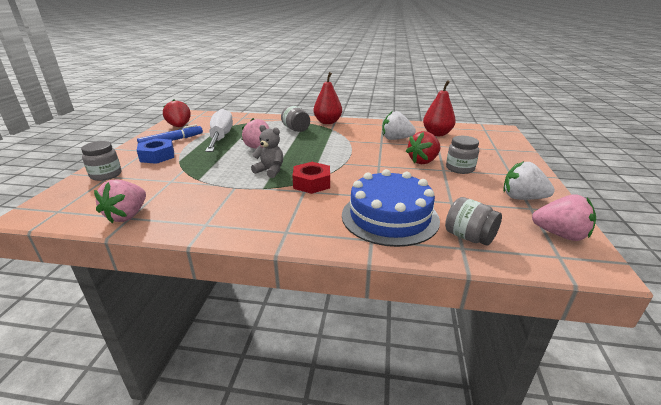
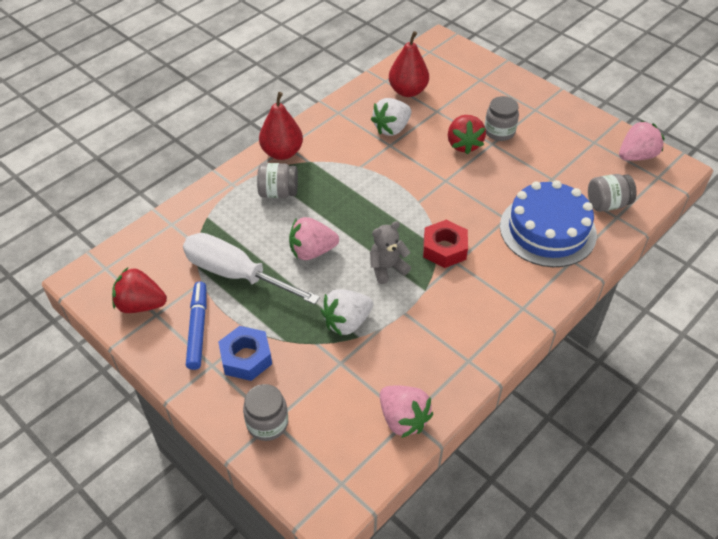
camera: 55 degrees left, 20 degrees up
(522, 198) = (577, 135): white strawberry -> white strawberry (347, 322)

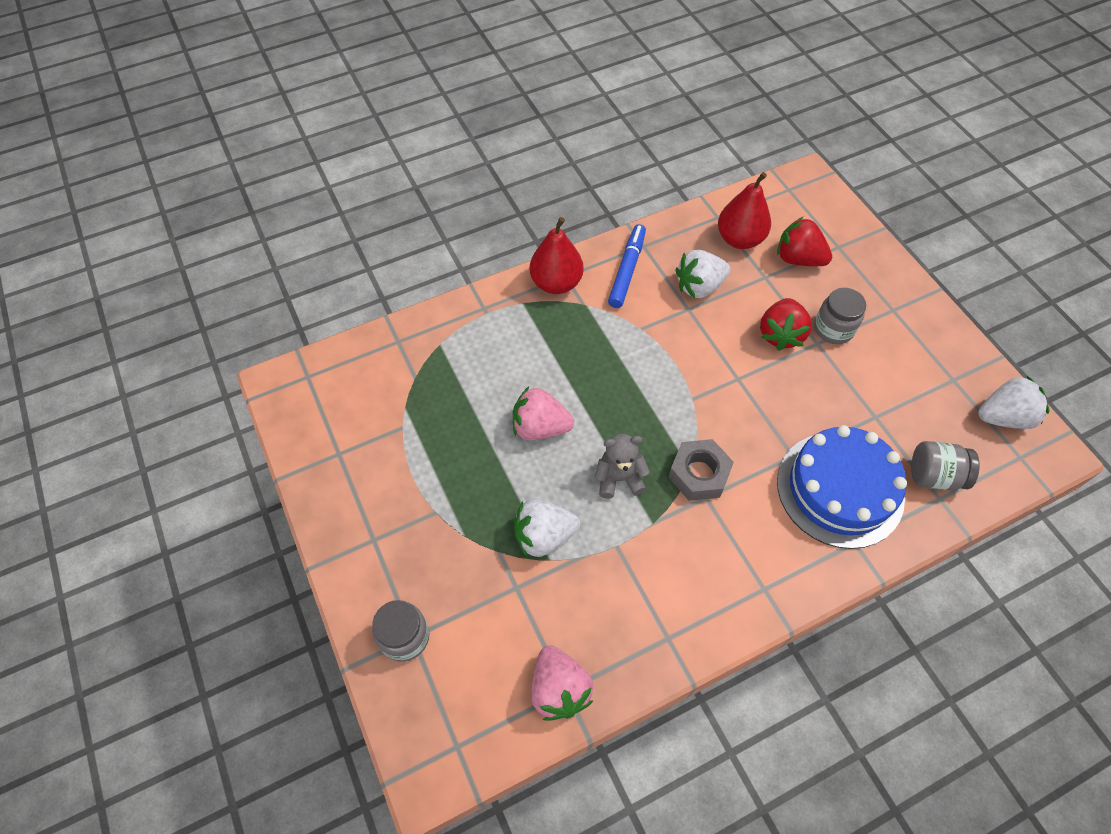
camera: 20 degrees right, 10 degrees up
(141, 305) = (327, 436): red strawberry -> red strawberry (798, 259)
(198, 329) = (375, 487): blue marker -> blue marker (627, 270)
(236, 274) = (443, 430): white screwdriver -> none
(246, 358) = (413, 543): blue nut -> none
(278, 192) = (532, 335): grey jar -> none
(444, 249) = (699, 474): red nut -> grey nut
(636, 156) = (1003, 417): pink strawberry -> white strawberry

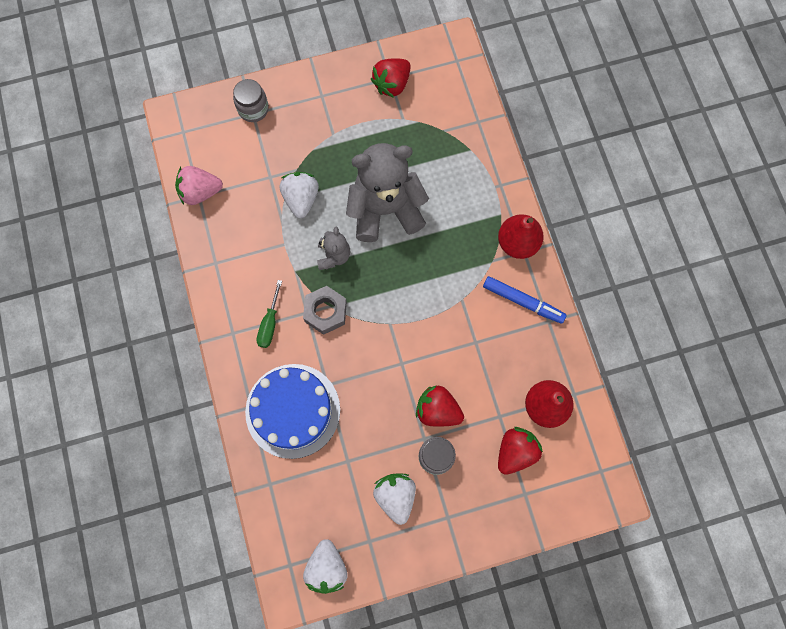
camera: 100 degrees right, 15 degrees up
(349, 449) = (392, 84): none -> red strawberry
(540, 427) = (385, 210): pink strawberry -> grey teddy bear
(699, 286) = (497, 357): white strawberry -> white strawberry (395, 496)
(735, 541) = (270, 323): none -> green screwdriver
(934, 476) = (288, 487): grey jar -> none

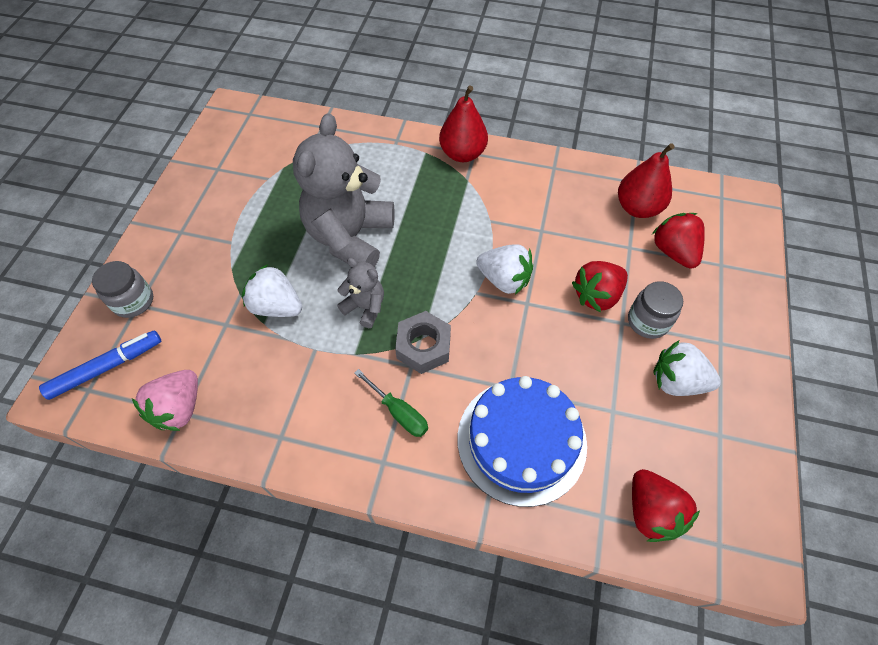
camera: 60 degrees left, 15 degrees down
(327, 567) = (738, 500): white strawberry -> white strawberry (504, 280)
(392, 84) = (225, 170): red strawberry -> red strawberry (651, 512)
(523, 301) = (523, 176): blue marker -> blue marker (106, 367)

